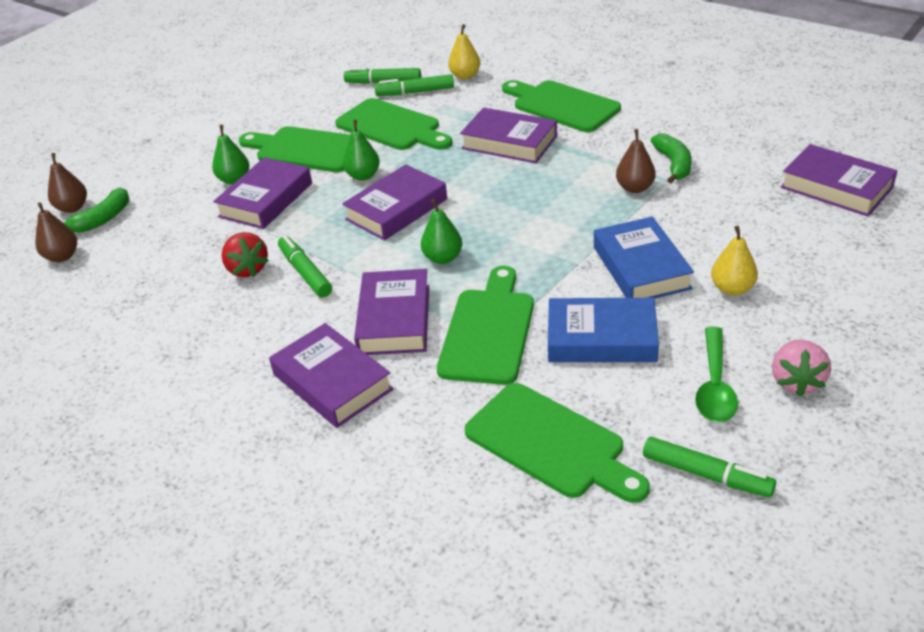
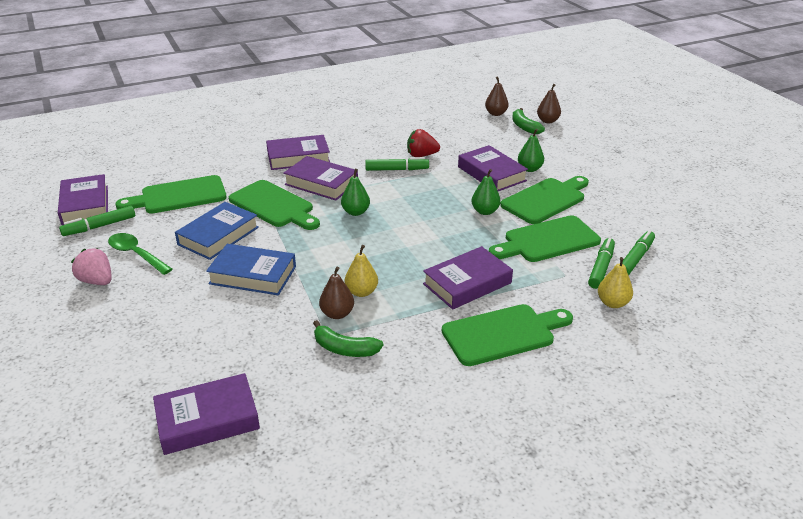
camera: 115 degrees right, 5 degrees down
(396, 209) = (428, 212): purple book -> purple book (85, 205)
(732, 289) = (187, 299): yellow pear -> yellow pear (361, 292)

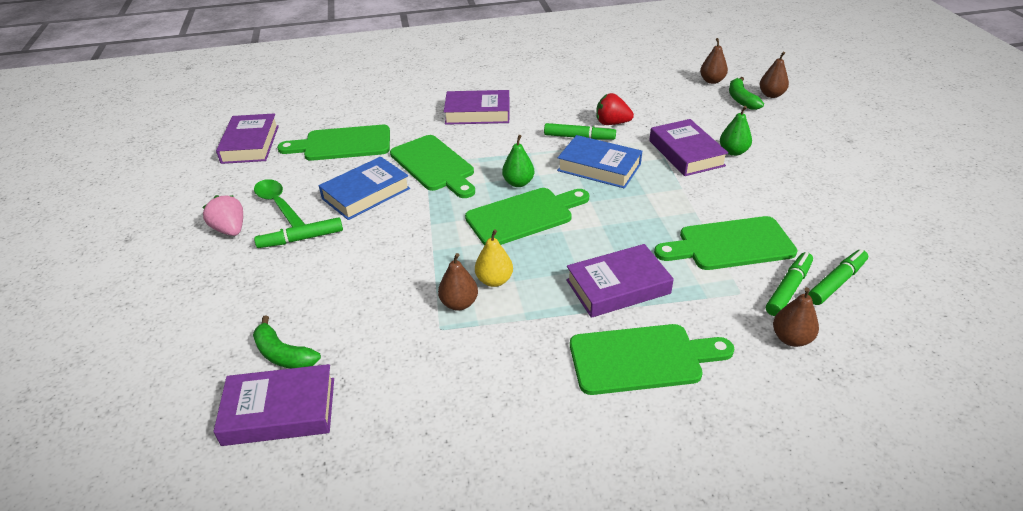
camera: 15 degrees right, 5 degrees up
(99, 226) = (255, 169): green marker -> green marker (301, 239)
(253, 275) = (385, 244): blue book -> blue book (599, 167)
(321, 183) = (492, 145): purple book -> none
(344, 349) = (453, 348): green banana -> green banana (283, 354)
(485, 211) = (665, 199): green pear -> none
(546, 200) = (742, 192): green cutting board -> green cutting board (524, 216)
(612, 303) = (791, 338): yellow pear -> brown pear

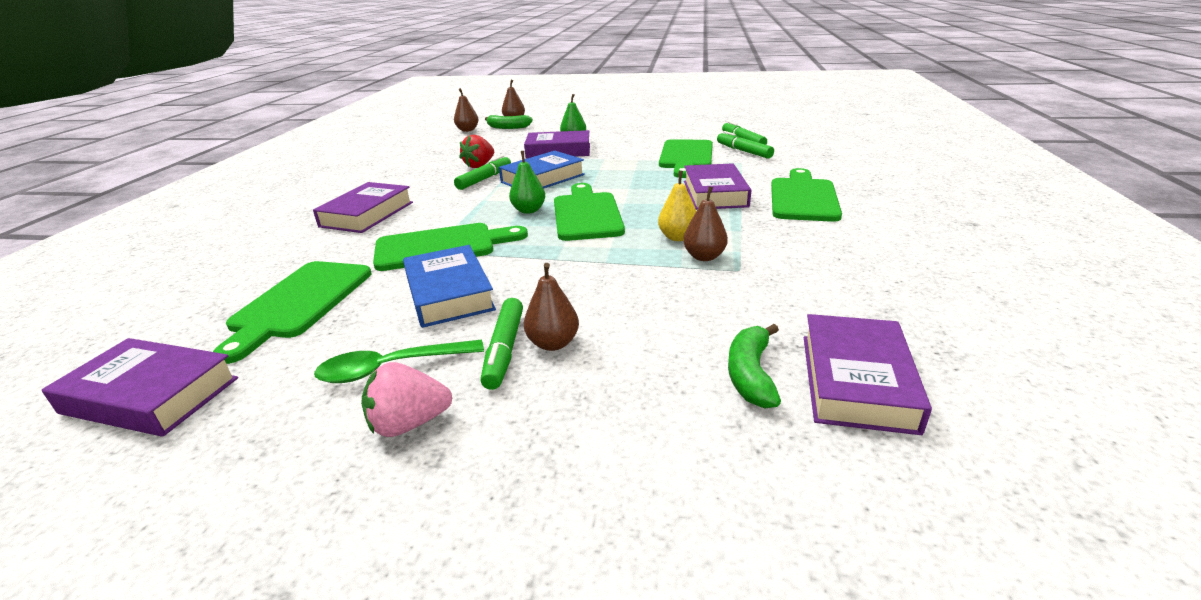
camera: 70 degrees left, 10 degrees down
(283, 354) = (750, 374): green banana -> green banana turned 135 degrees clockwise
(791, 338) = (793, 158): brown pear -> brown pear (553, 343)

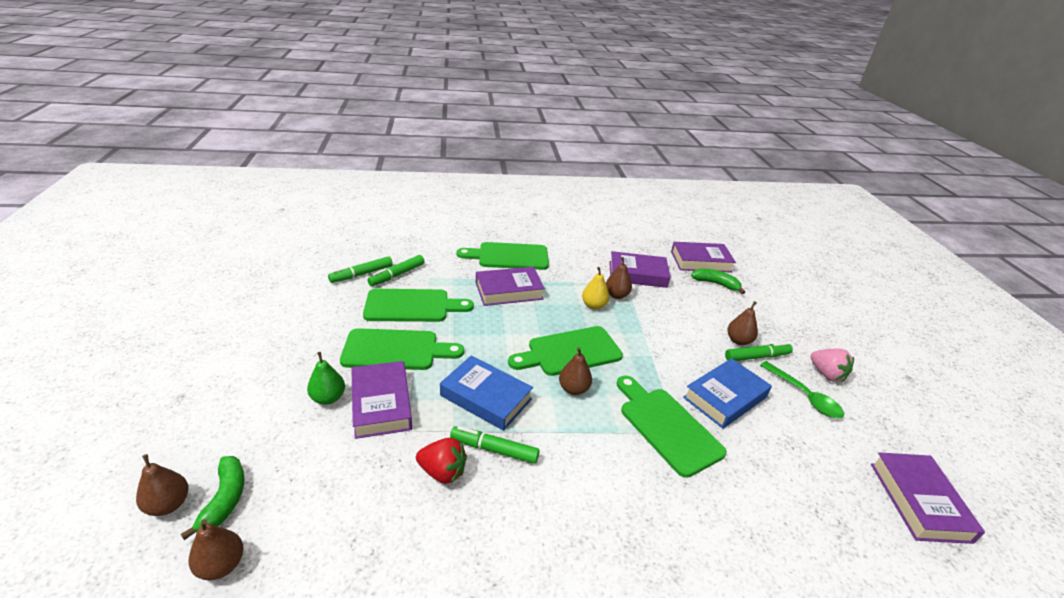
camera: 110 degrees left, 5 degrees up
(298, 303) = (795, 483): green cutting board -> green cutting board (396, 350)
(367, 214) = (629, 528): purple book -> purple book (637, 274)
(529, 210) = (573, 389): green pear -> brown pear
(750, 374) = (715, 284): green banana -> green banana turned 150 degrees counterclockwise

